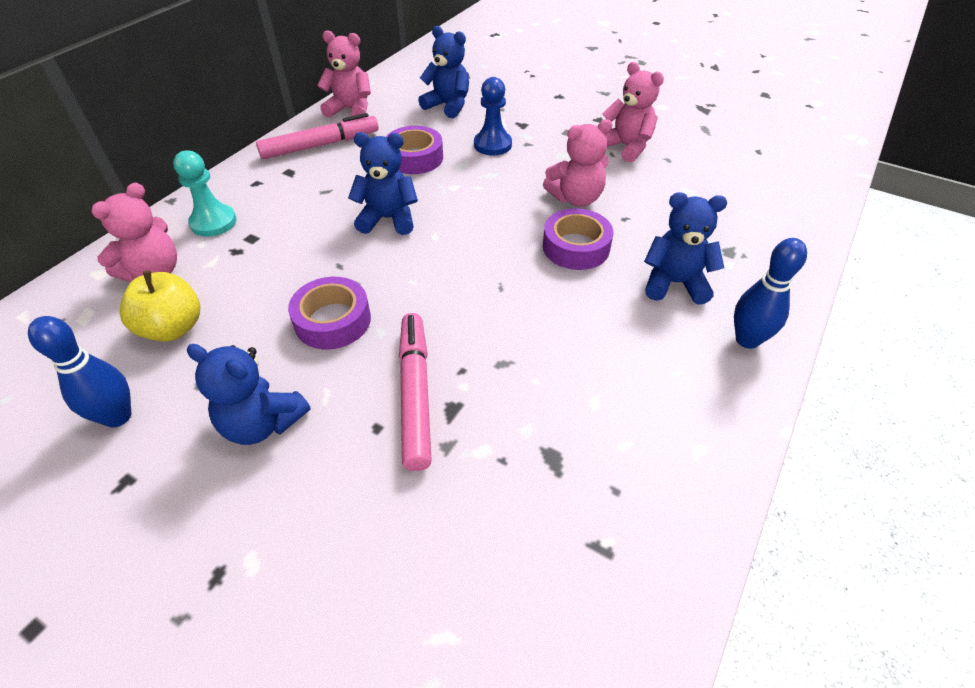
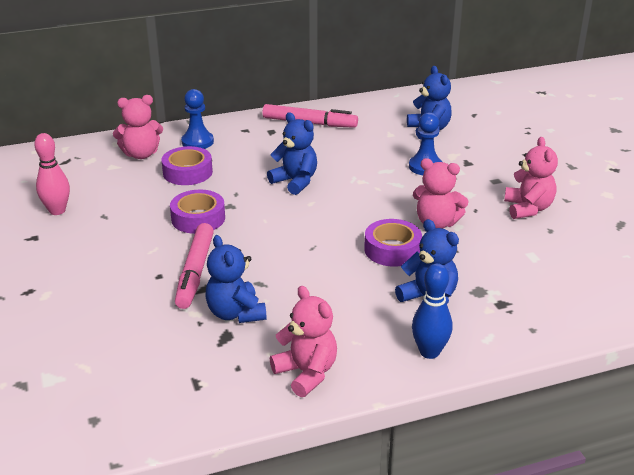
camera: 40 degrees right, 15 degrees down
(118, 416) = (57, 211): blue bowling pin -> pink bowling pin
(173, 328) = (120, 185): yellow apple -> none
(213, 222) = (197, 142): turquoise pawn -> blue pawn
(262, 423) = (111, 246): blue teddy bear -> blue teddy bear (235, 313)
(350, 109) = (357, 108): pink teddy bear -> pink teddy bear (306, 373)
(414, 158) = (359, 154): purple tape -> purple tape (187, 172)
(415, 394) = (195, 272): pink marker -> pink marker turned 150 degrees clockwise

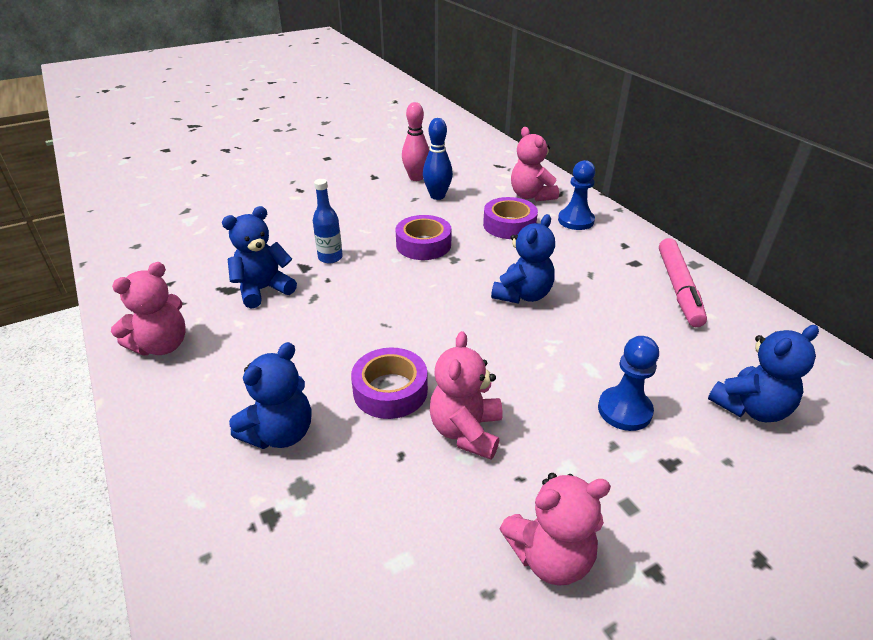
camera: 80 degrees right, 5 degrees up
(195, 272) = (330, 257): pink marker -> blue bottle
(429, 352) = (175, 439): blue bowling pin -> blue bowling pin (437, 196)

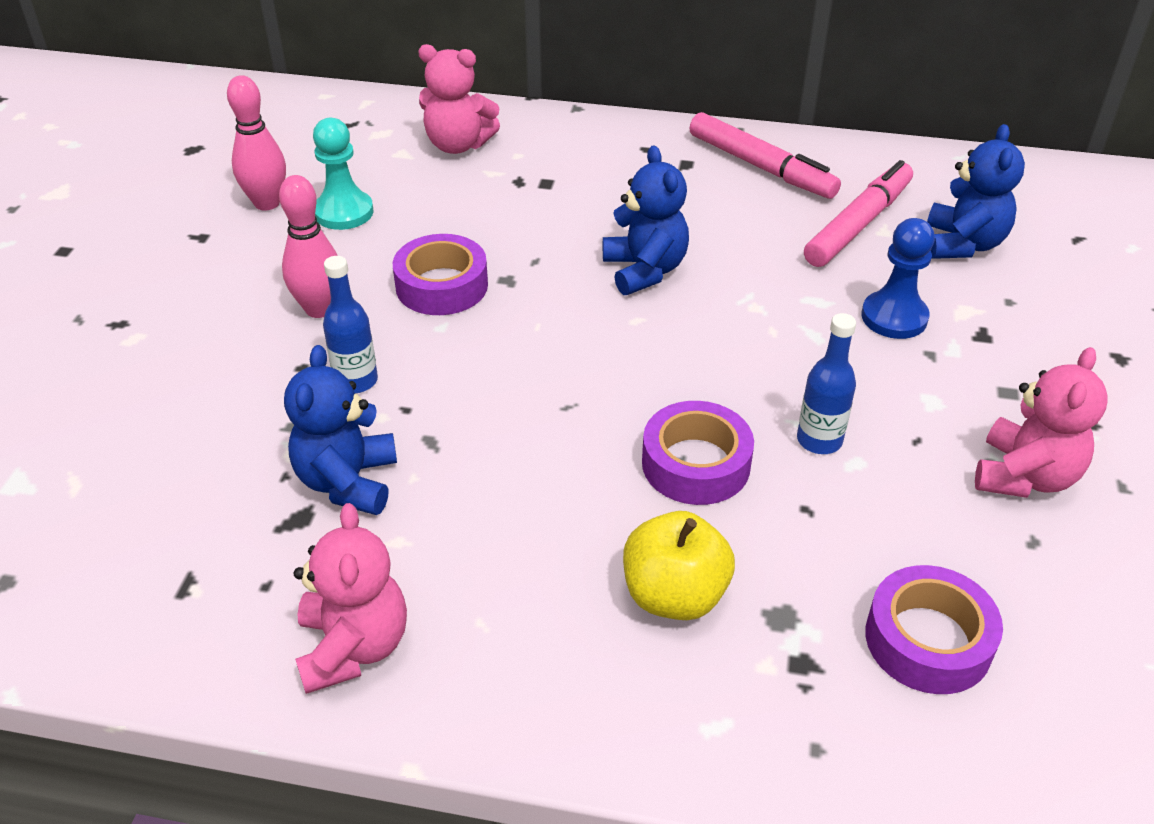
camera: 50 degrees left, 5 degrees up
(280, 433) = (674, 595): blue teddy bear -> yellow apple
(365, 224) = (319, 309): none -> pink bowling pin
(437, 196) = (344, 212): blue bowling pin -> turquoise pawn
(466, 431) = (819, 440): pink teddy bear -> blue bottle
(509, 225) = (496, 198): purple tape -> purple tape (928, 640)
(575, 220) = (556, 148): blue pawn -> none
(691, 351) = (858, 224): none -> pink marker

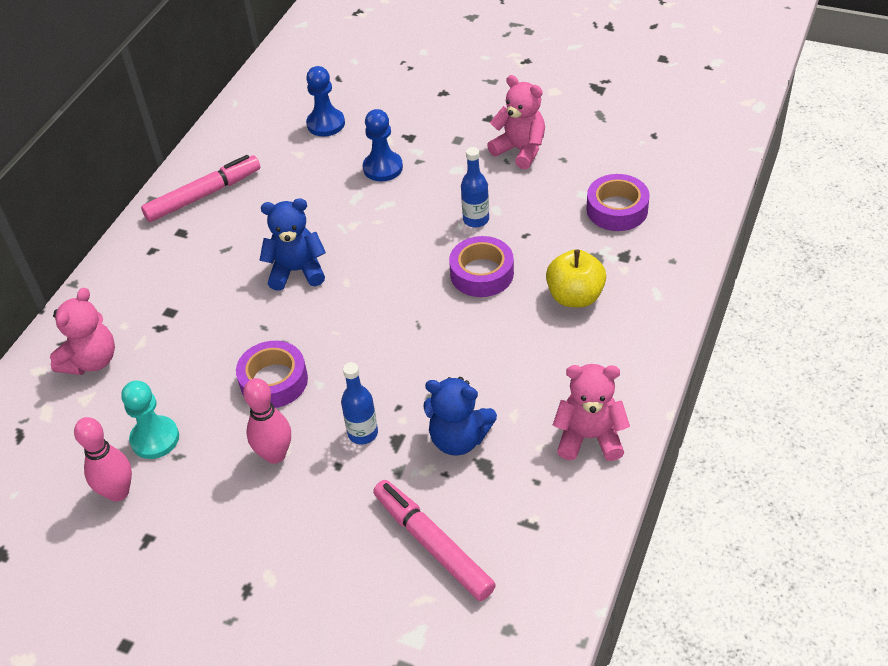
camera: 75 degrees left, 5 degrees up
(858, 224) = (288, 163): pink marker -> pink marker (432, 545)
(963, 244) = (326, 124): blue teddy bear -> blue pawn

